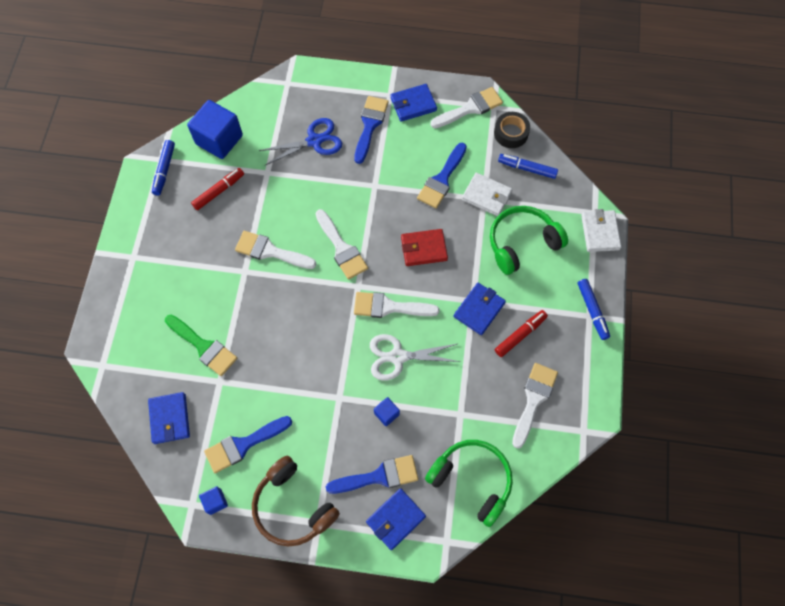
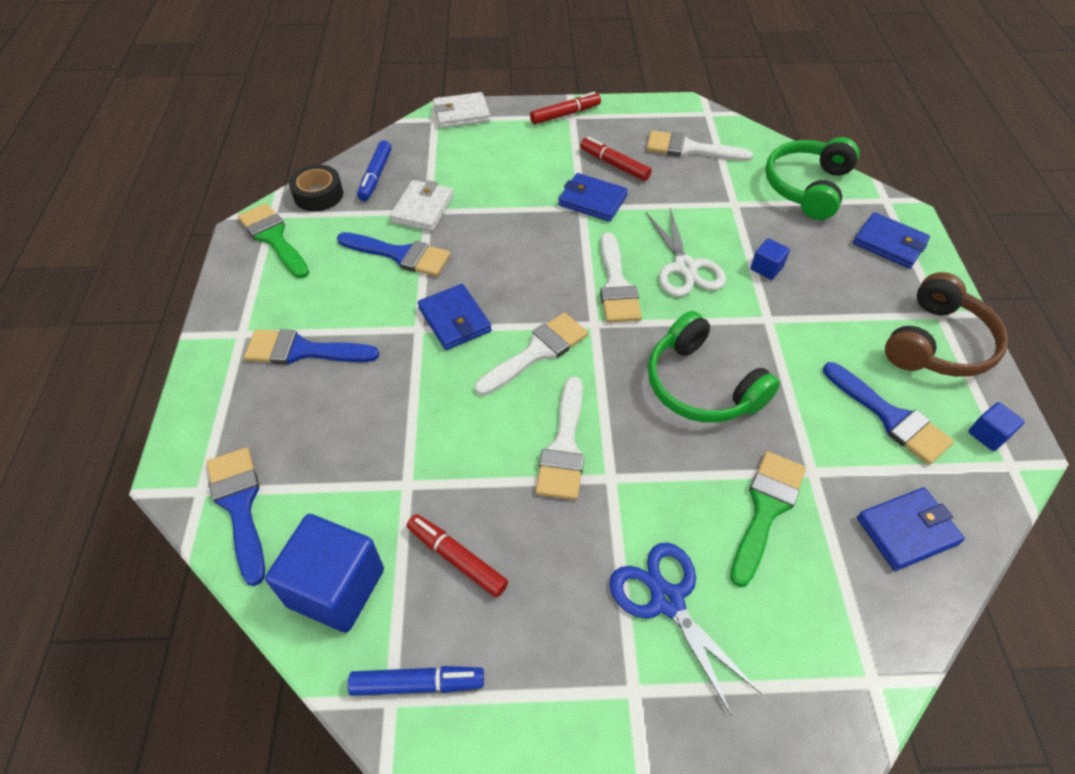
camera: 100 degrees left, 15 degrees down
(314, 141) = (336, 423): blue scissors -> blue scissors (667, 600)
(379, 476) = (848, 264): blue brush -> blue brush (239, 505)
(413, 104) = (263, 302): blue wallet -> blue wallet (455, 320)
(424, 249) = (517, 261): red wallet -> none
(470, 108) = (273, 238): white brush -> green brush
(522, 243) = (489, 172): green headphones -> green headphones (701, 385)
(592, 311) = (565, 114): blue marker -> red marker

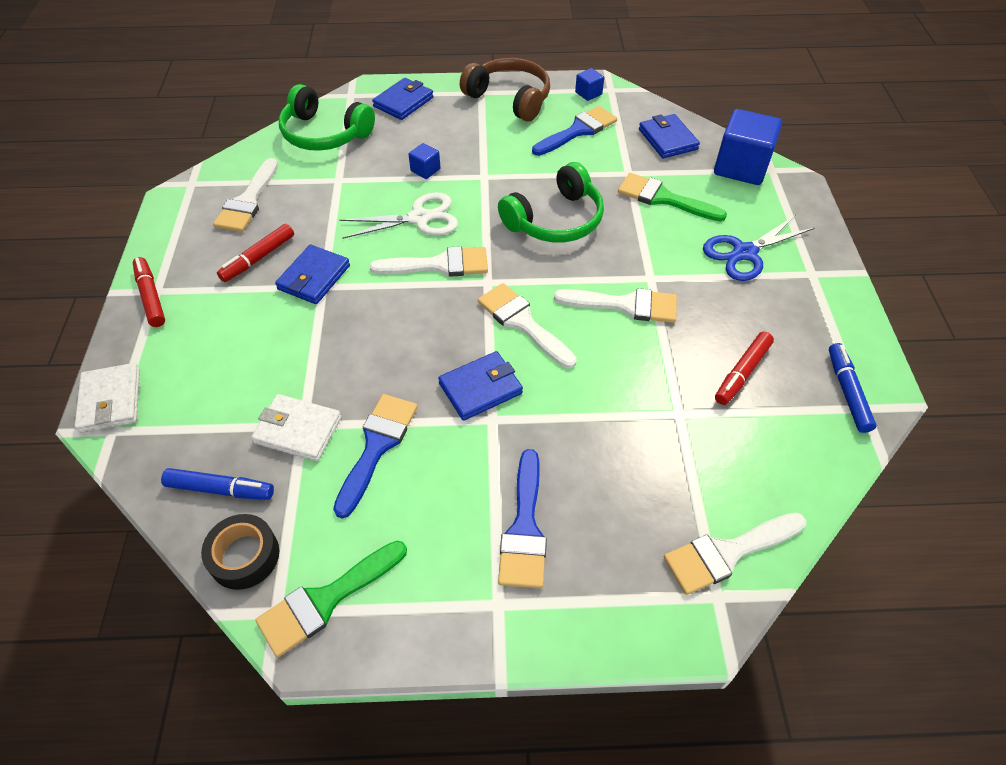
camera: 90 degrees left, 0 degrees up
(239, 505) = (727, 553): blue brush -> white brush
(336, 587) = (788, 456): blue cube -> blue cube (741, 167)

